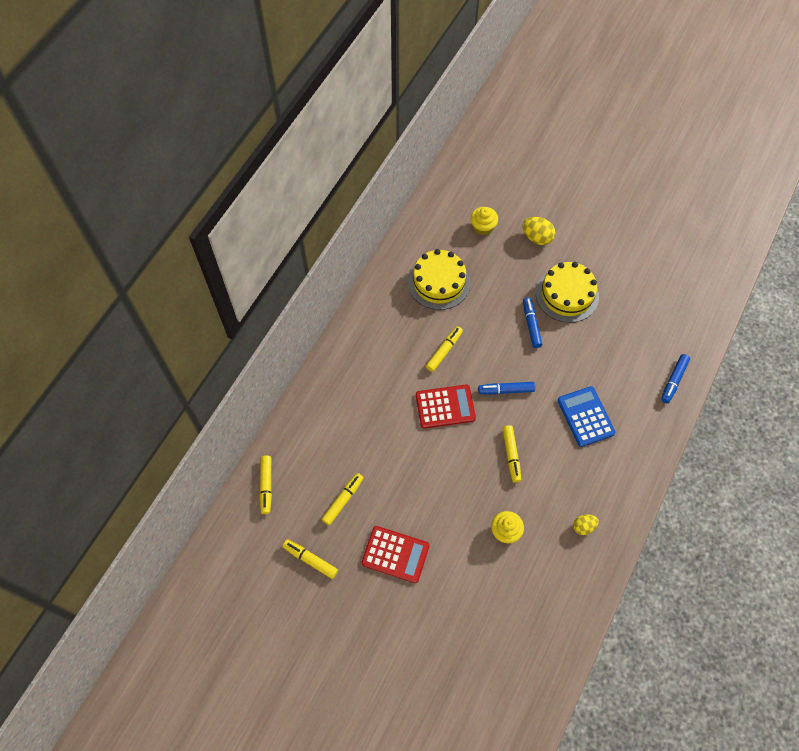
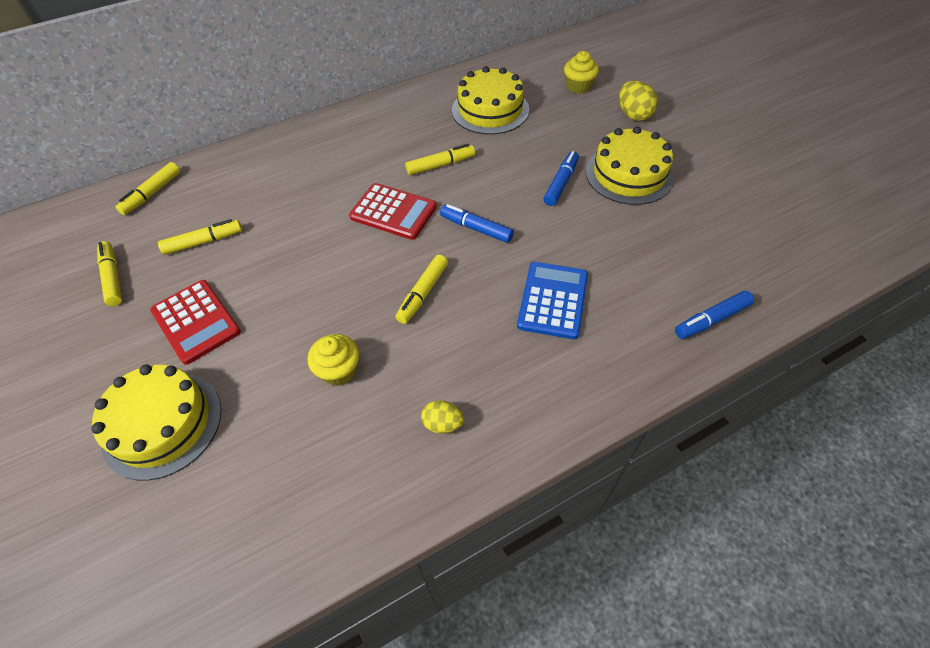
camera: 35 degrees right, 10 degrees down
(439, 621) = (162, 424): none -> yellow cake

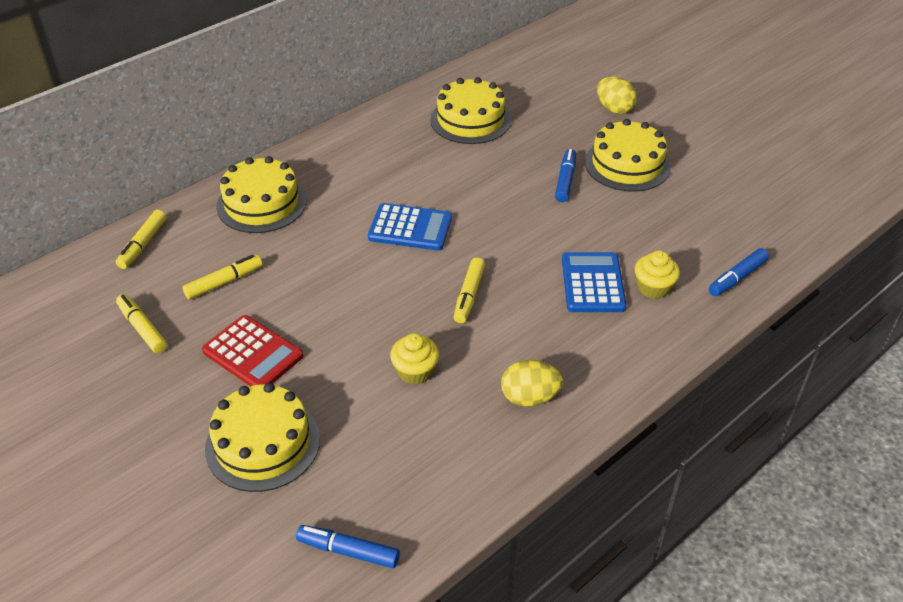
camera: 15 degrees left, 10 degrees down
(270, 168) = (261, 203): none -> yellow cake
(393, 212) = (410, 228): red calculator -> blue calculator
(440, 165) = (440, 178): yellow marker -> none
(442, 424) = (529, 397): yellow egg -> yellow egg, size x1.54
(476, 228) = (498, 232): blue marker -> blue marker (349, 551)
(578, 86) = (551, 87): yellow cupcake -> yellow cupcake (653, 288)

